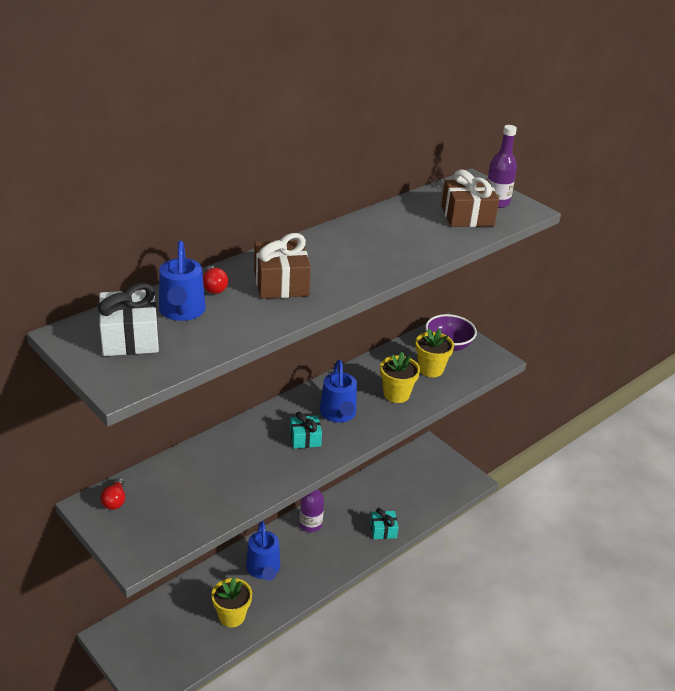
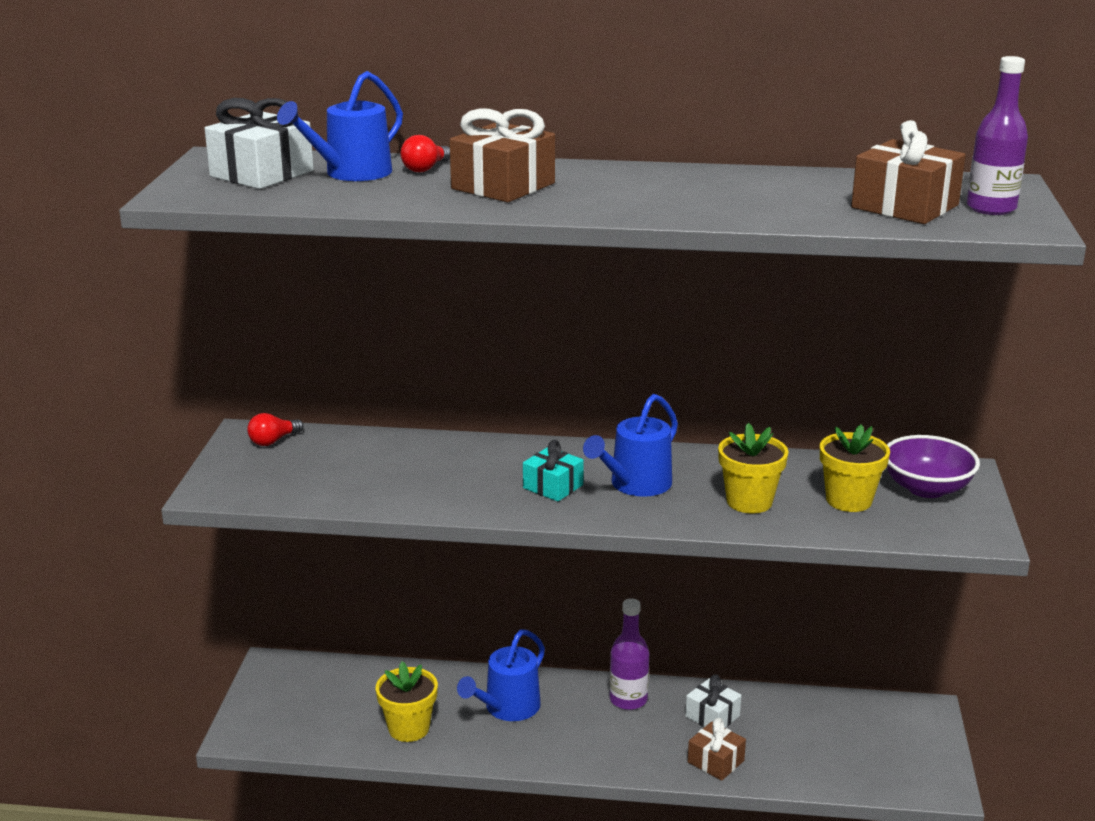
camera: 50 degrees right, 10 degrees down
(355, 507) = (712, 716): none -> white gift
(383, 530) = (715, 761): turquoise gift -> brown gift

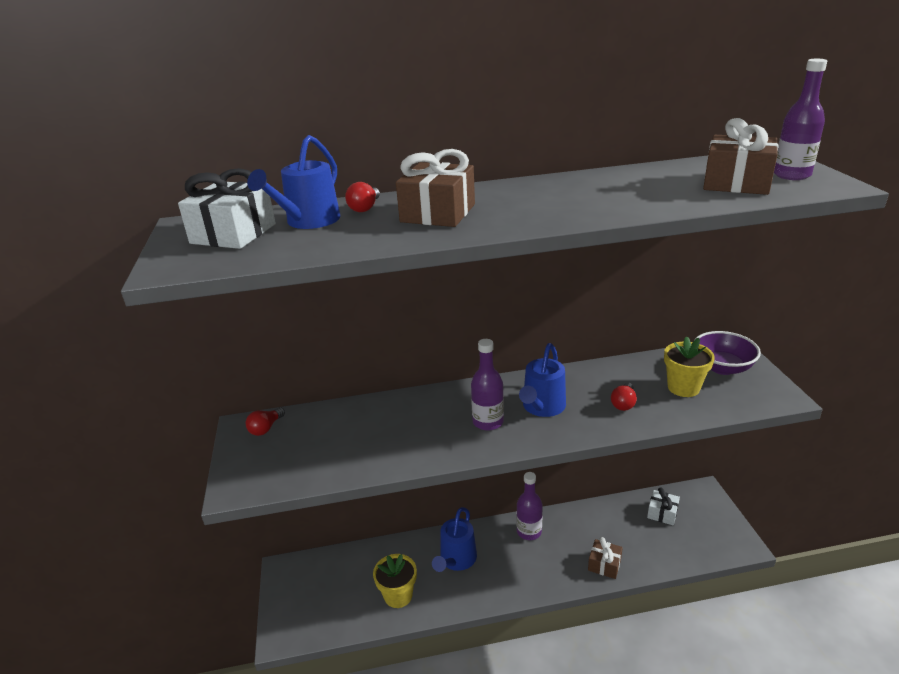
camera: 15 degrees left, 5 degrees up
(553, 486) = (488, 422): turquoise gift -> purple bottle
(712, 716) = (585, 530): white gift -> white gift (662, 513)
(749, 501) = (623, 403): yellow flower pot -> red light bulb

